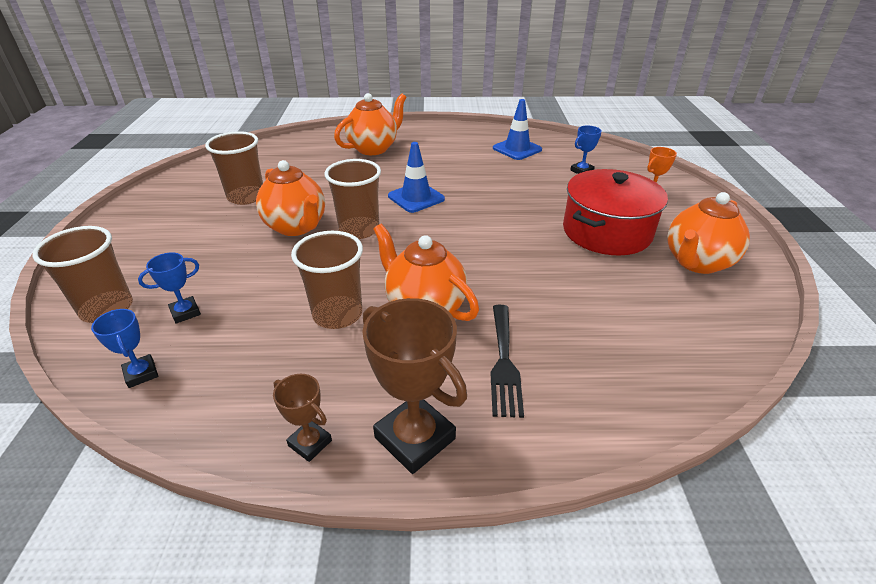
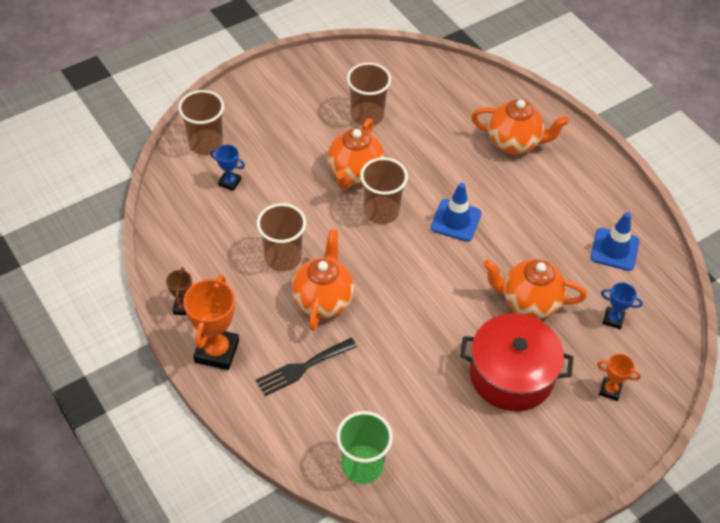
camera: 55 degrees right, 15 degrees up
(141, 374) = (175, 202): blue trophy -> none
(414, 438) = (216, 351): brown trophy -> orange trophy
(676, 370) = (362, 466): none -> green cup
(697, 262) = (512, 452): orange teapot -> orange teapot (529, 302)

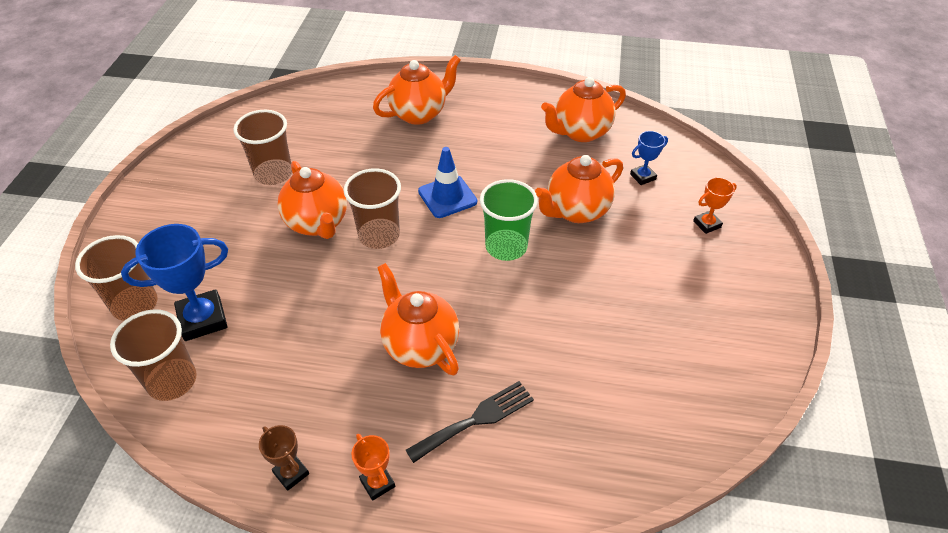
camera: 45 degrees left, 5 degrees down
(216, 351) = (377, 483): orange trophy -> orange trophy, size x0.53
(229, 182) = (202, 319): blue trophy -> blue trophy, size x1.89
(283, 258) = (338, 341): brown cup -> brown cup (172, 381)
(302, 368) = (476, 419): black fork -> black fork turned 135 degrees counterclockwise
(362, 466) = (633, 453): green cup -> green cup (506, 247)
(511, 374) = (635, 272): red pot -> none
(614, 249) = (580, 132): blue traffic cone -> orange teapot

